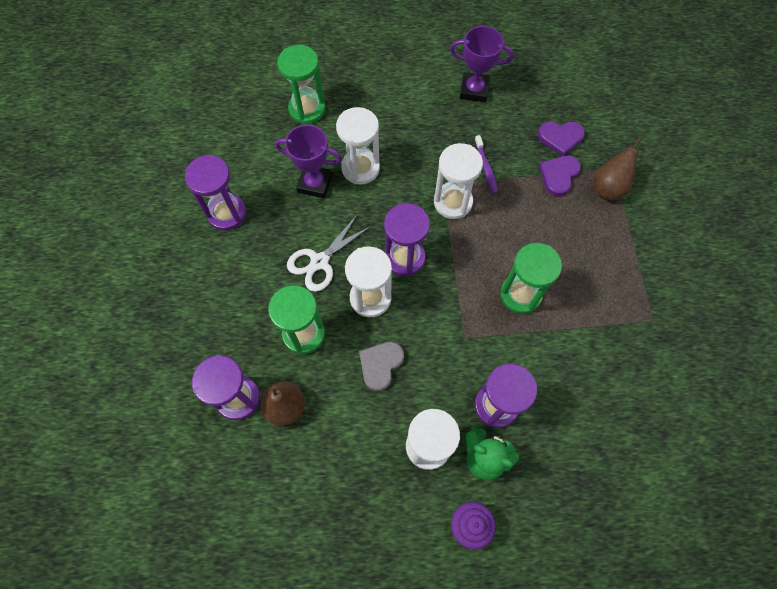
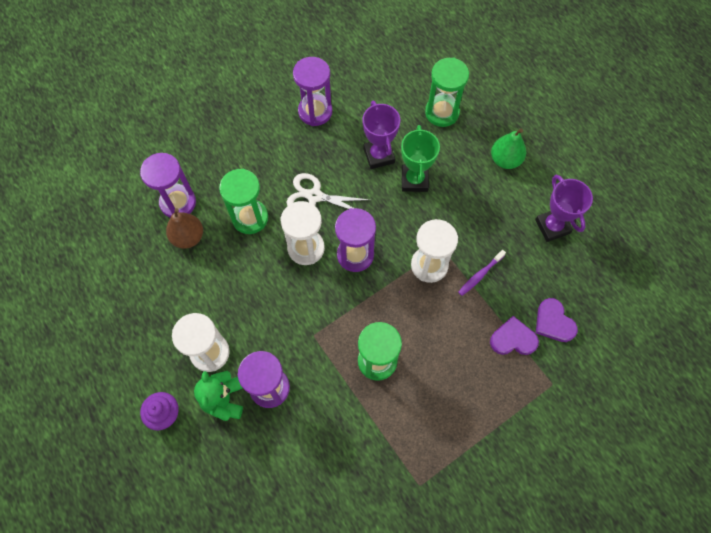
camera: 60 degrees right, 0 degrees up
(360, 168) = (414, 180): white hourglass -> green trophy
(380, 365) = (255, 285): grey heart -> none
(389, 88) = (505, 160): none -> green pear
(608, 187) = (530, 388): brown pear -> none

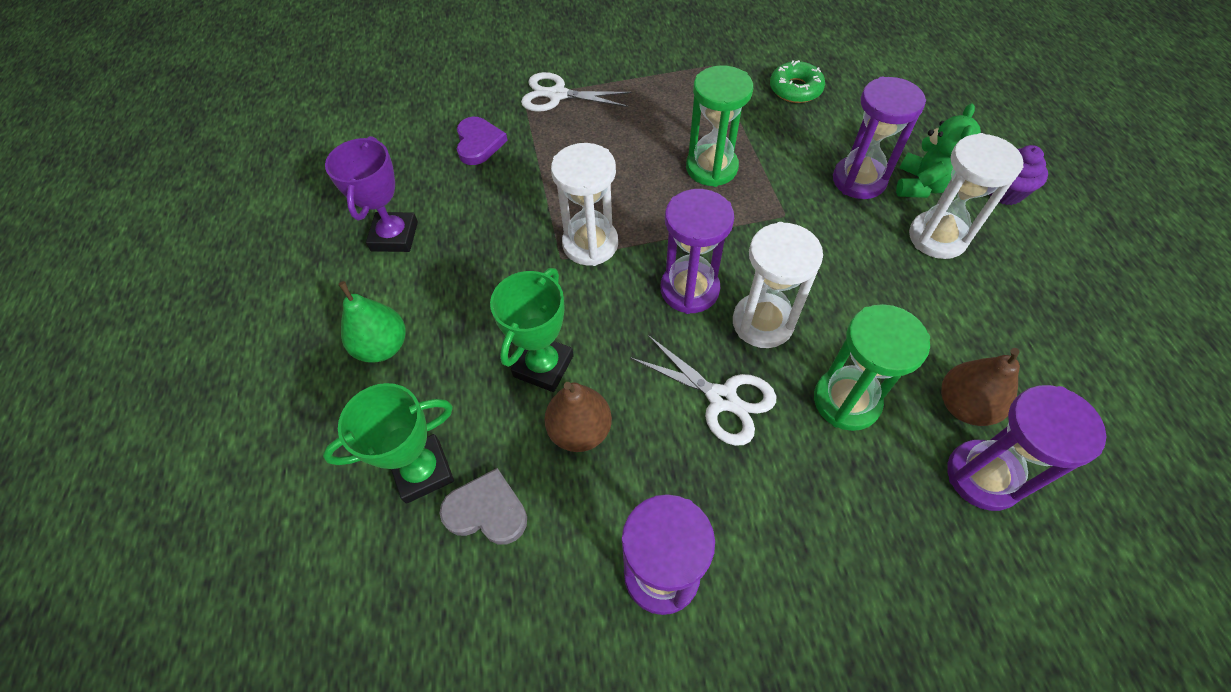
camera: 155 degrees left, 10 degrees down
(340, 479) = (795, 89): none -> green donut
(379, 155) = (580, 430): purple trophy -> brown pear
(402, 108) = (487, 511): none -> grey heart
(442, 112) = (423, 471): green hourglass -> green trophy
(480, 275) = (530, 213): purple toothbrush -> none
(513, 339) = (537, 142): purple heart -> none
(527, 396) = (557, 95): none -> white scissors

